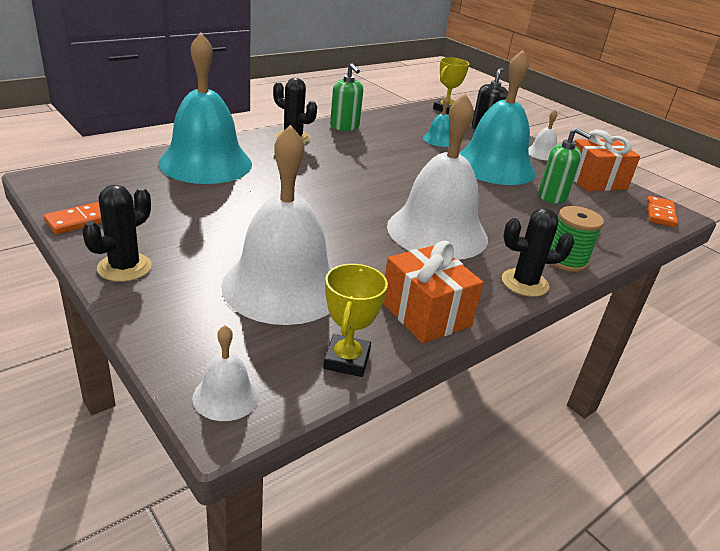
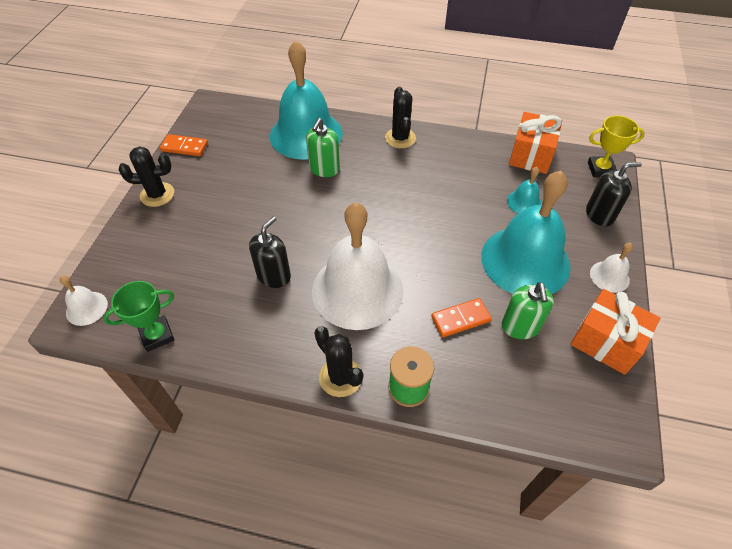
camera: 55 degrees right, 20 degrees up
(283, 286) = (203, 262): white bell -> none
(344, 127) = (461, 145): green soap dispenser -> green soap dispenser (324, 169)
(347, 360) = (157, 335): yellow trophy -> green trophy
(363, 259) = (274, 276): none -> black soap dispenser
(425, 314) = (240, 344): orange gift -> orange gift (531, 155)
(660, 214) = (604, 423): orange domino -> orange domino (460, 319)

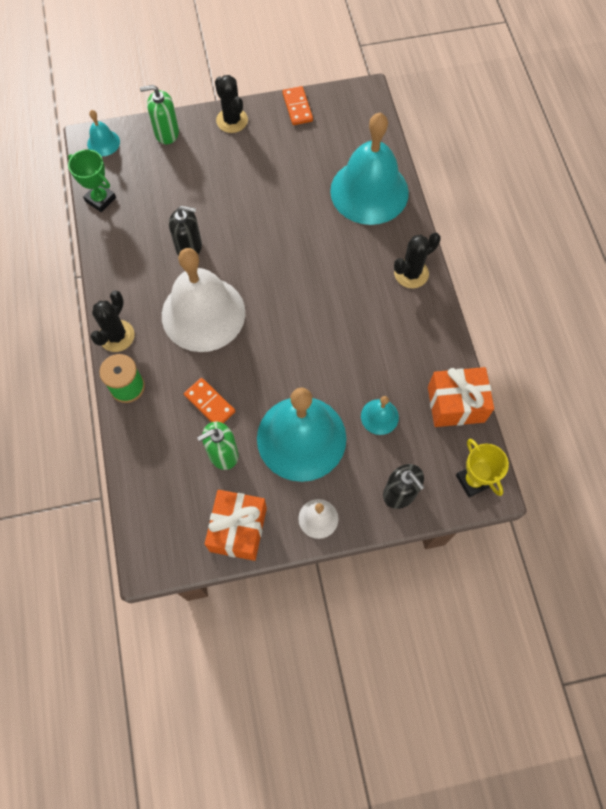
camera: 65 degrees right, 15 degrees up
(86, 308) = (103, 143): white bell -> turquoise bell
(324, 169) = (330, 227): green soap dispenser -> green soap dispenser (166, 133)

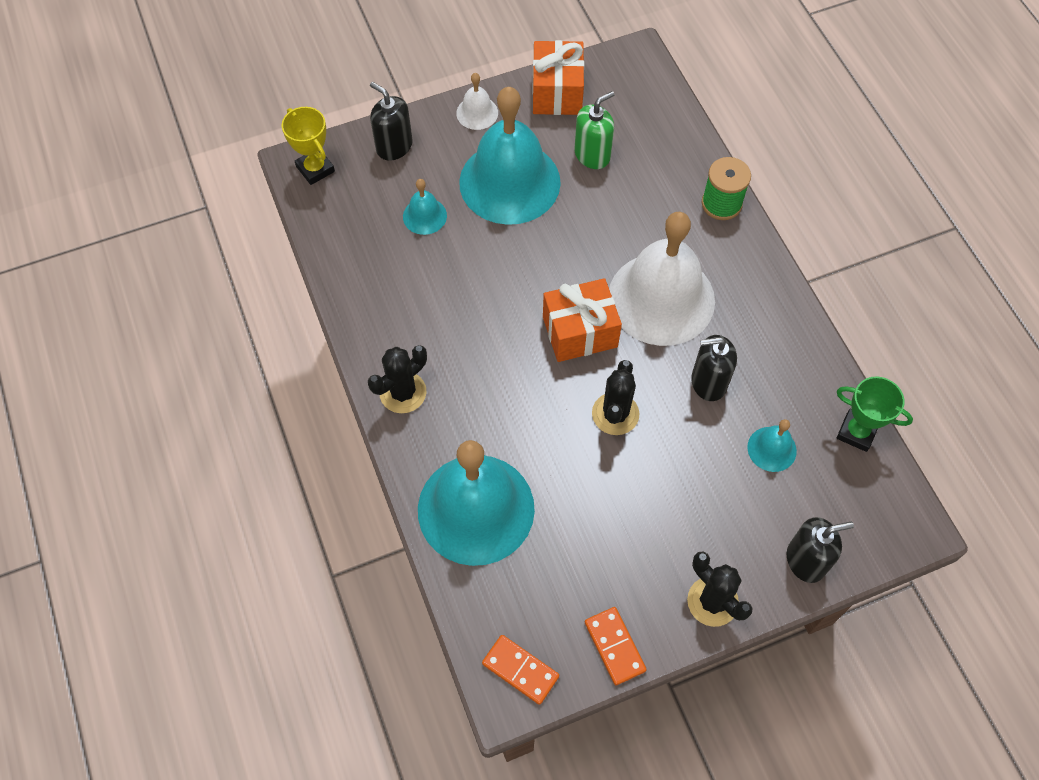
camera: 170 degrees right, 5 degrees down
(103, 143) = (894, 526): turquoise bell -> turquoise bell (772, 449)
(116, 336) = (757, 256): black cactus -> black cactus (615, 414)
(166, 133) = (806, 560): green soap dispenser -> black soap dispenser
(210, 403) = (621, 201): orange domino -> orange domino (520, 670)
(456, 404) = (337, 242): orange gift -> orange gift (580, 332)

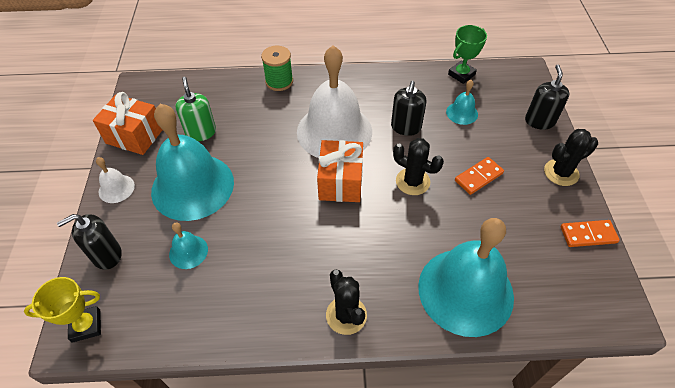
camera: 70 degrees left, 10 degrees down
(520, 670) = (602, 299): orange domino -> orange domino (478, 177)

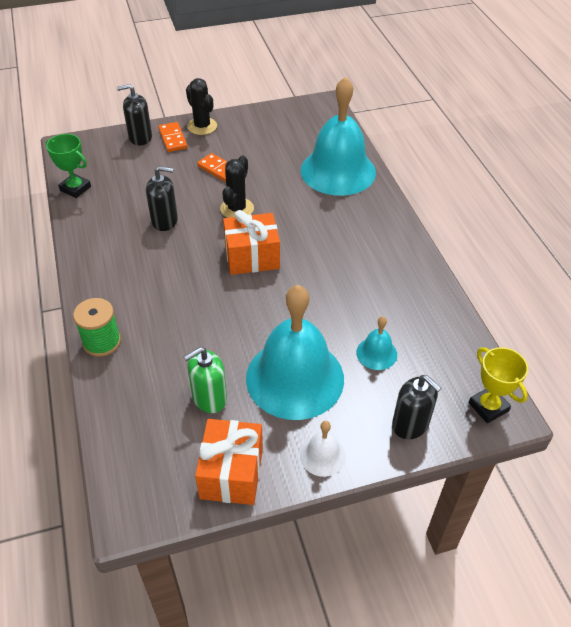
camera: 105 degrees left, 5 degrees down
(334, 131) = (181, 274): white bell -> none
(346, 315) = (389, 231): black cactus -> none
(462, 113) = (136, 184): turquoise bell -> none
(588, 234) = (262, 115): orange domino -> orange domino (173, 139)

